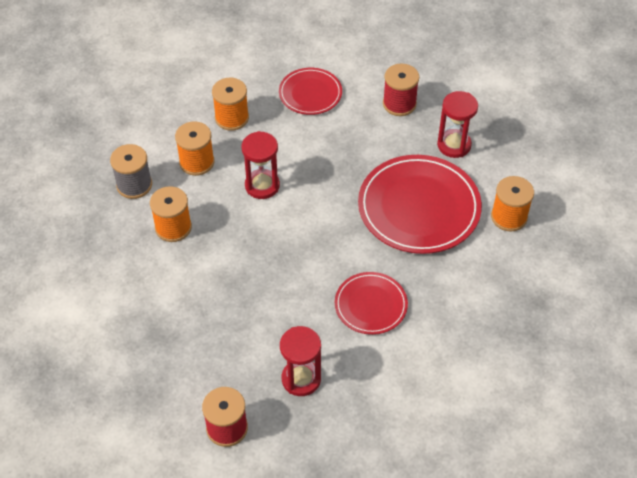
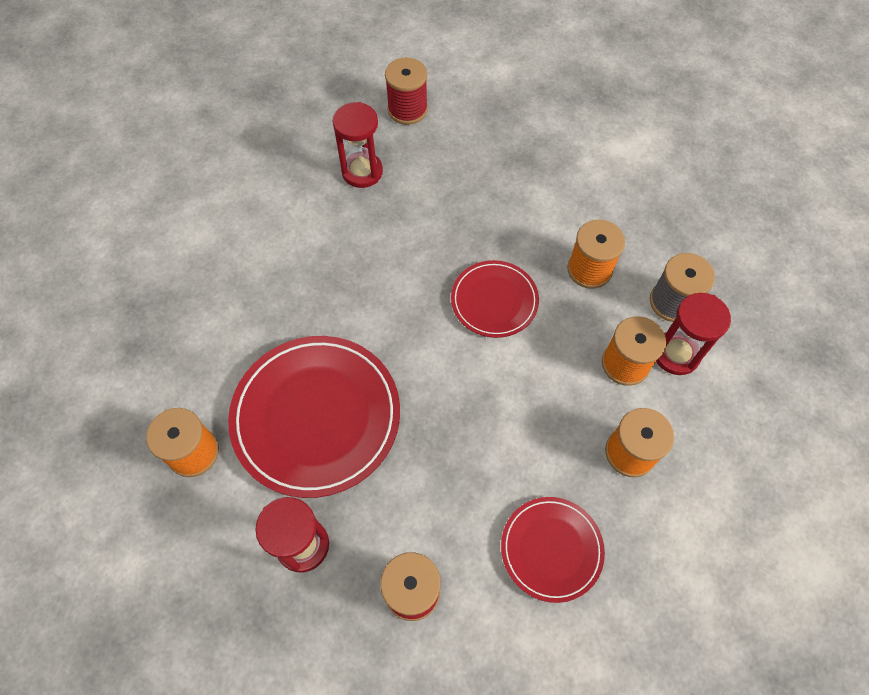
camera: 155 degrees right, 10 degrees up
(262, 185) = (525, 365): red hourglass -> red hourglass (676, 354)
(371, 305) = (325, 269): red plate -> red plate (494, 301)

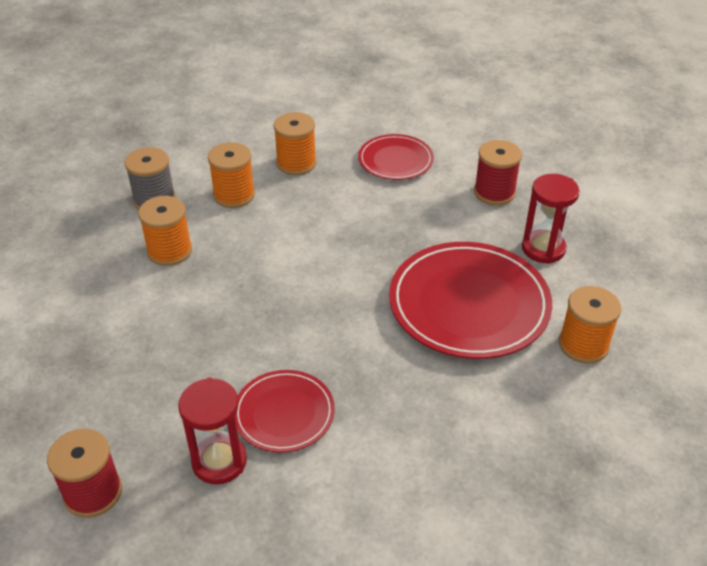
camera: 135 degrees left, 20 degrees down
(494, 301) = (259, 280): red plate -> red plate (284, 413)
(676, 354) = (199, 179): red hourglass -> none

